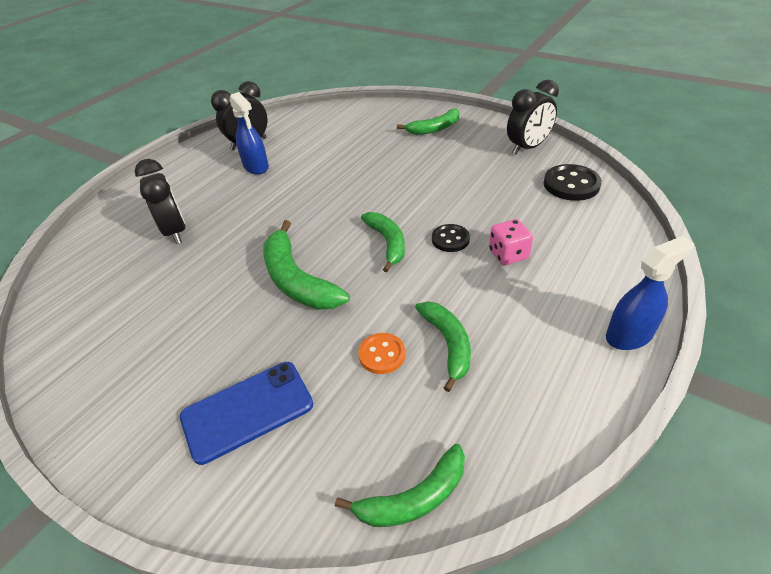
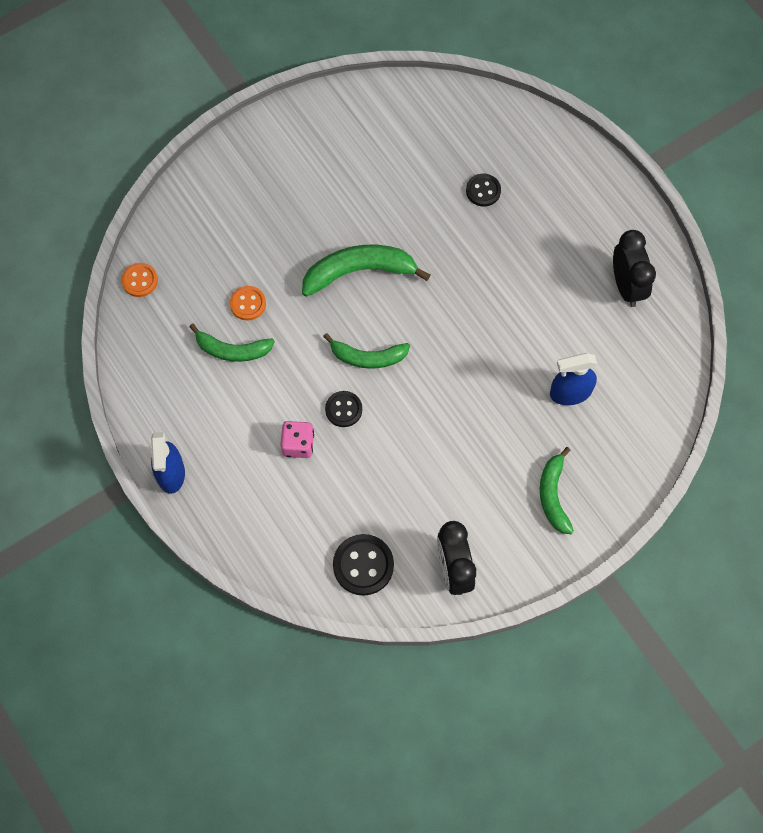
camera: 110 degrees right, 25 degrees up
(175, 232) = (483, 191): black clock -> black button
(247, 410) = (248, 209): blue phone -> none
(256, 167) = (567, 282): blue spray bottle -> blue spray bottle (570, 393)
(414, 498) = (139, 280): green banana -> orange button

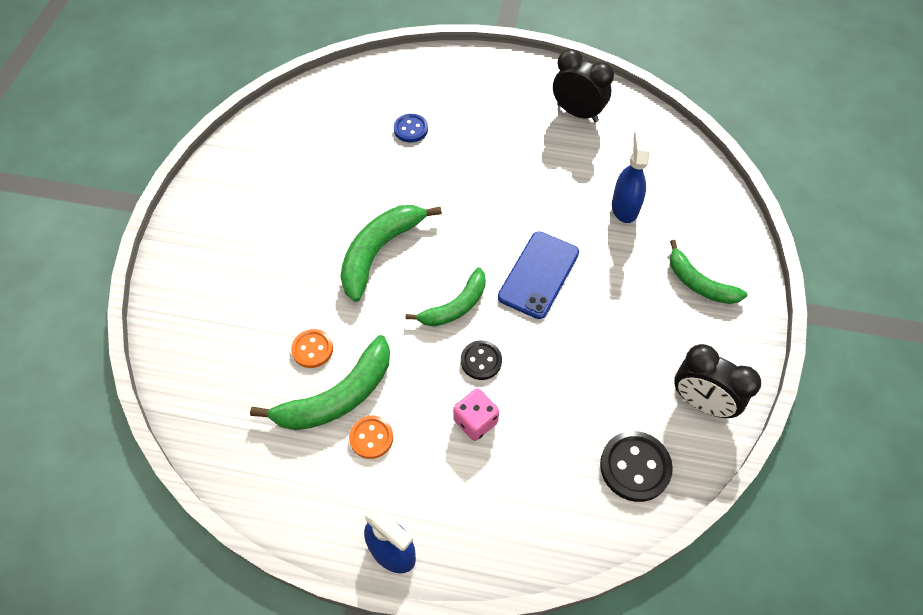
camera: 45 degrees left, 10 degrees down
(139, 280) = (192, 412): orange button -> orange button (371, 438)
(232, 350) = (338, 396): green banana -> green banana, size x1.50
(448, 386) = (539, 275): none -> blue phone
(483, 191) = (411, 129): black button -> blue button
(570, 393) = (625, 207): blue spray bottle -> blue spray bottle turned 150 degrees clockwise

